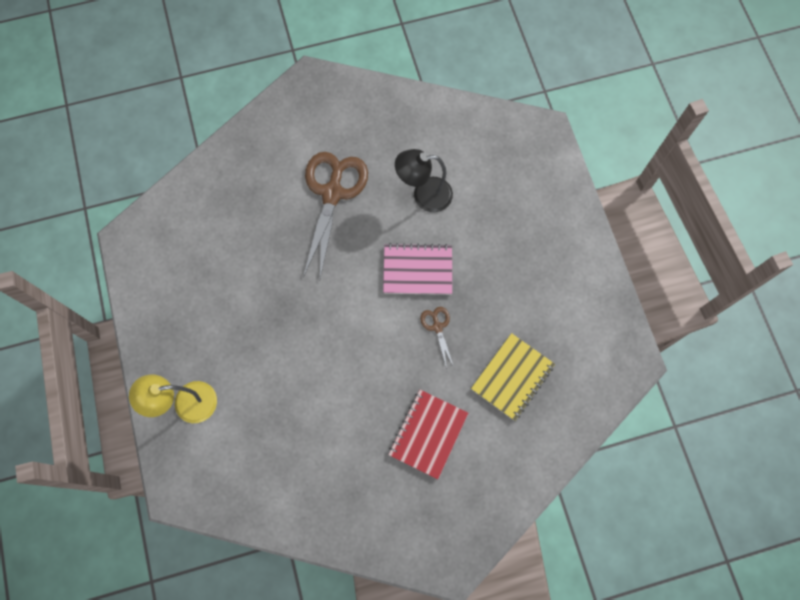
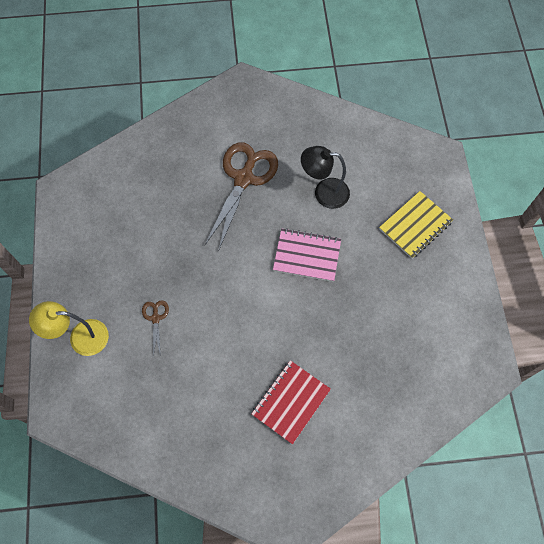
camera: 10 degrees right, 5 degrees down
(437, 327) = (316, 308): brown scissors -> brown scissors (155, 318)
(512, 377) = (376, 364): yellow notebook -> yellow notebook (415, 225)

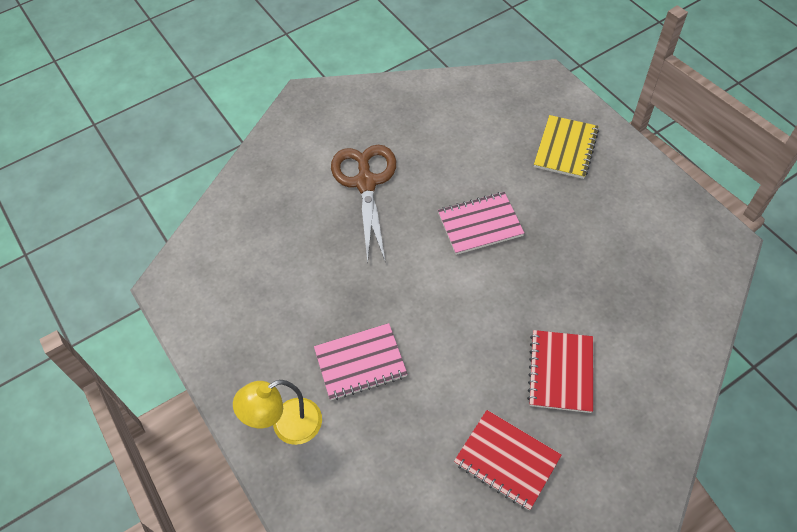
camera: 25 degrees left, 10 degrees down
(155, 318) = (360, 363): brown scissors -> pink notebook
(211, 444) = (507, 460): none -> red notebook
(324, 192) = (456, 159): black lamp -> none

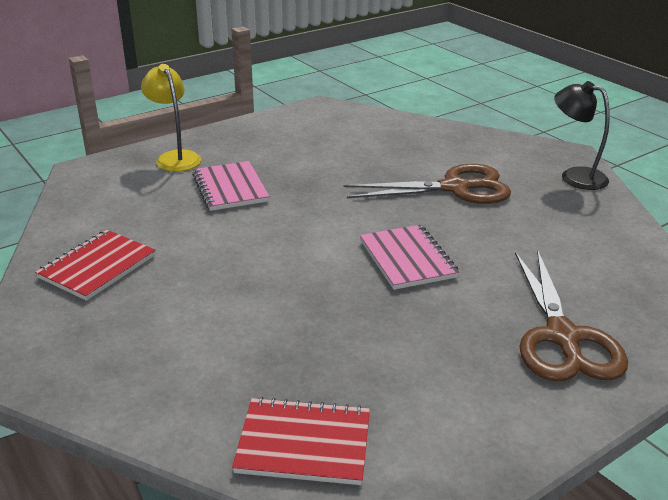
camera: 85 degrees right, 25 degrees down
(348, 101) = (575, 176): none -> black lamp
(560, 372) = (192, 309): red notebook -> red notebook (304, 443)
(565, 148) = (562, 337): yellow notebook -> brown scissors

